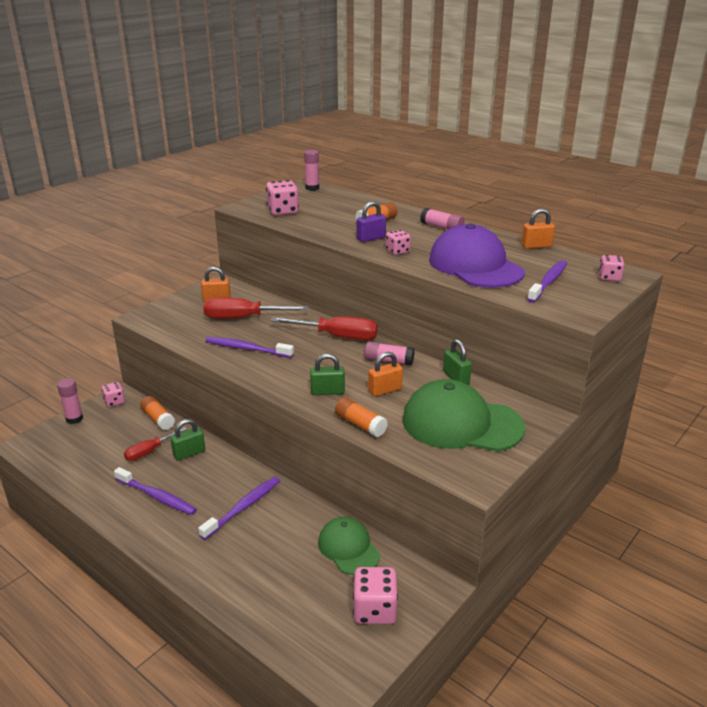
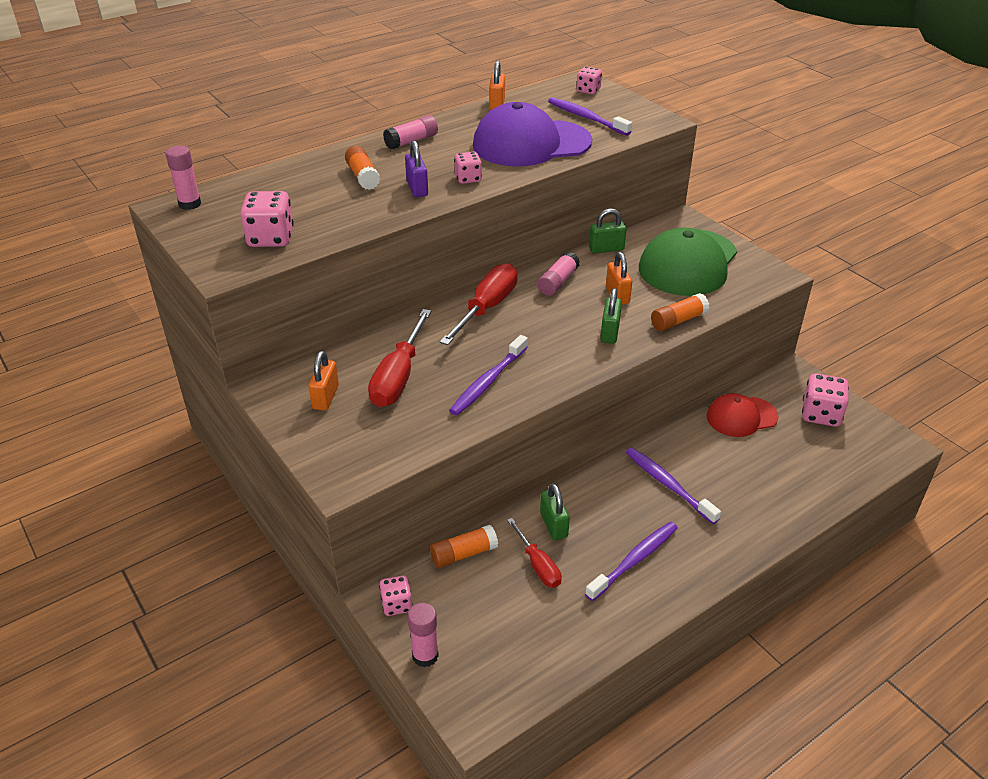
camera: 75 degrees left, 10 degrees up
(348, 548) = (741, 417): green cap -> red cap

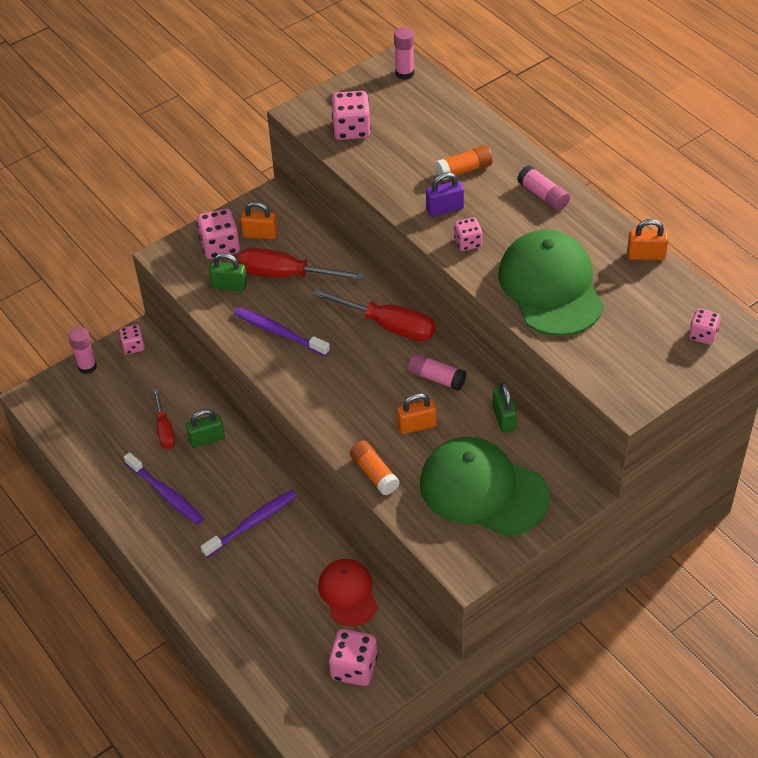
camera: 90 degrees right, 10 degrees up
(337, 431) = (220, 247): none -> pink dice
(463, 554) = (179, 382): orange glue stick -> none
(531, 144) = (551, 287): purple cap -> green cap
(538, 565) = (164, 429): red screwdriver -> red screwdriver turned 75 degrees counterclockwise
(586, 118) = (624, 332): purple toothbrush -> none
(610, 332) = (353, 418): green padlock -> green padlock (229, 286)

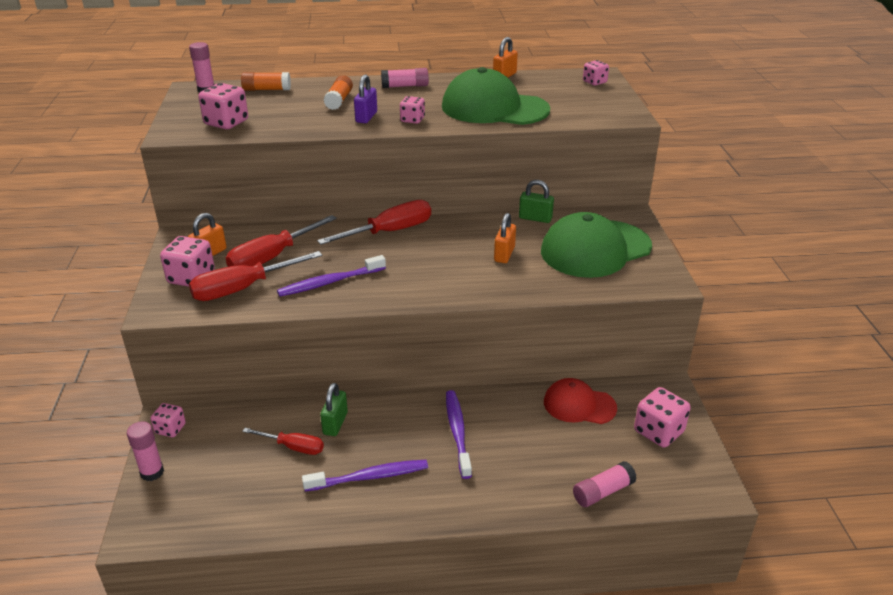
camera: 60 degrees left, 15 degrees down
(229, 286) = (242, 289): green padlock -> red screwdriver
(374, 473) = (534, 289): orange glue stick -> orange glue stick (266, 89)
(436, 378) = (466, 230): pink glue stick -> pink glue stick (603, 492)

